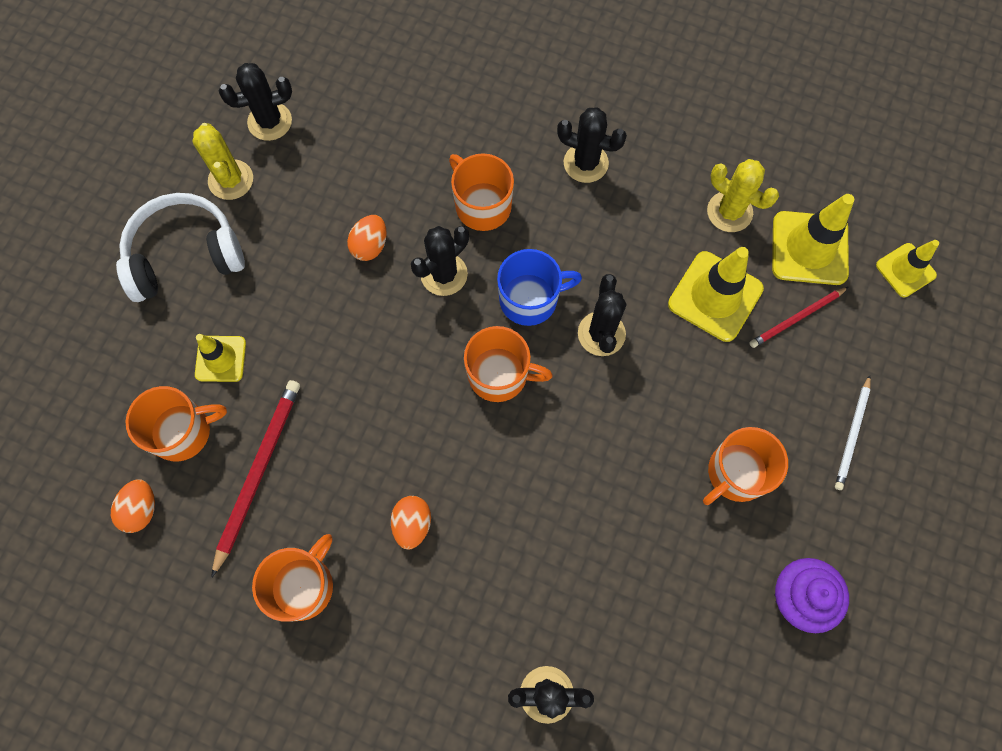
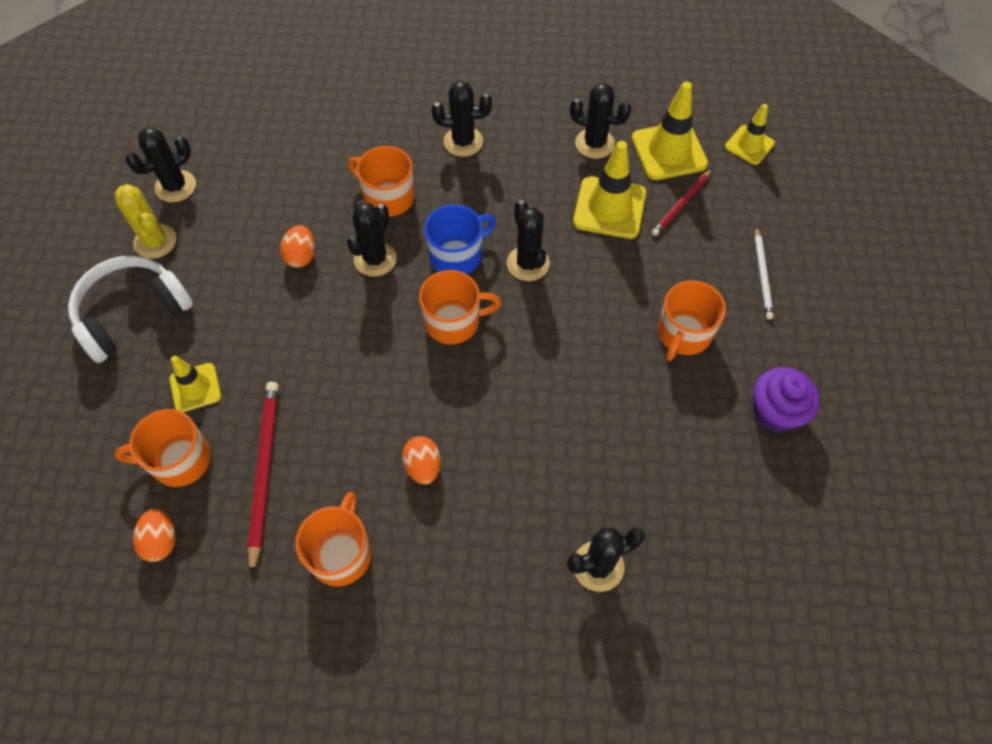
camera: 20 degrees left, 10 degrees down
(182, 431) = (179, 460): orange mug -> orange mug turned 150 degrees counterclockwise
(729, 212) = (594, 144): yellow cactus -> black cactus

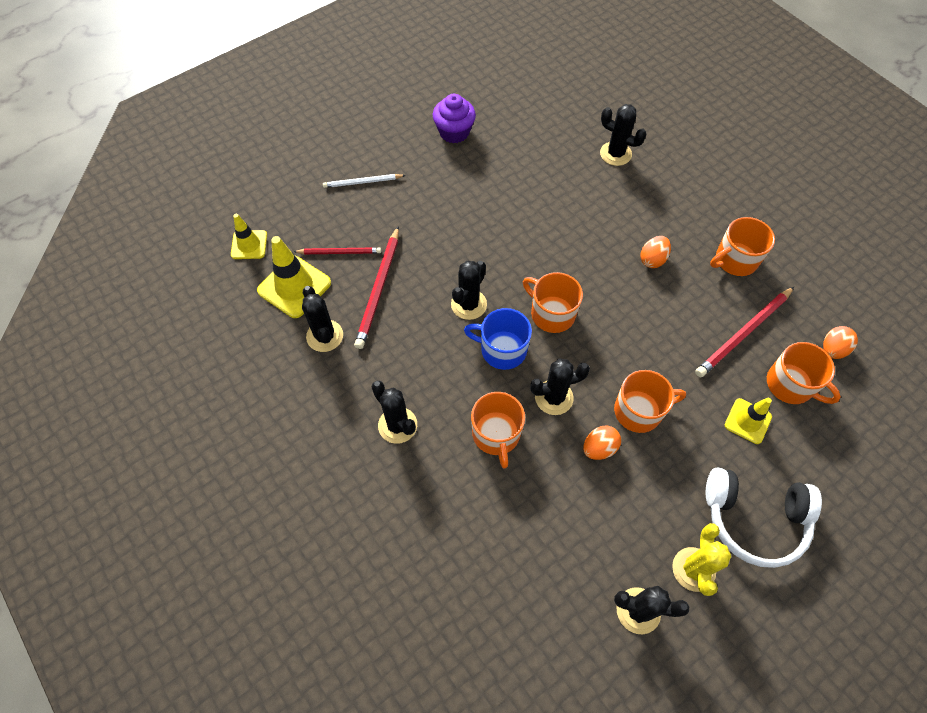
camera: 130 degrees left, 0 degrees up
(609, 208) = (379, 289): yellow traffic cone -> red pencil
(683, 334) = (443, 195): orange mug -> orange mug (639, 411)
(762, 275) = (362, 182): white pencil -> white pencil turned 150 degrees counterclockwise

